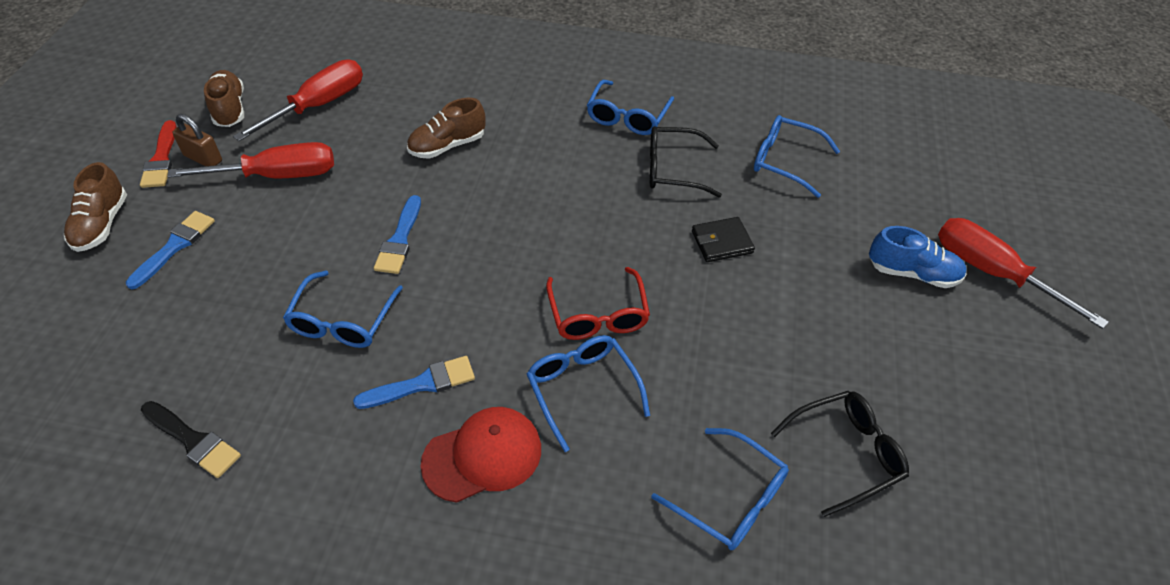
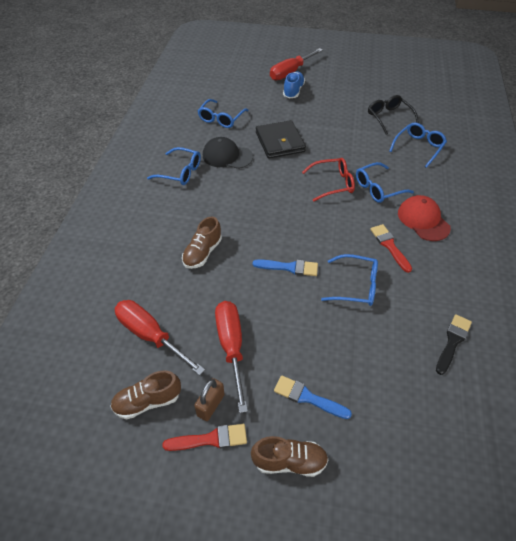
camera: 90 degrees left, 0 degrees up
(422, 384) = (389, 246): blue brush -> red brush
(447, 146) = (202, 253): brown shoe -> brown shoe turned 60 degrees clockwise
(673, 169) = (227, 156): black glasses -> black cap
(722, 242) = (280, 142): black wallet -> black wallet, size x1.75

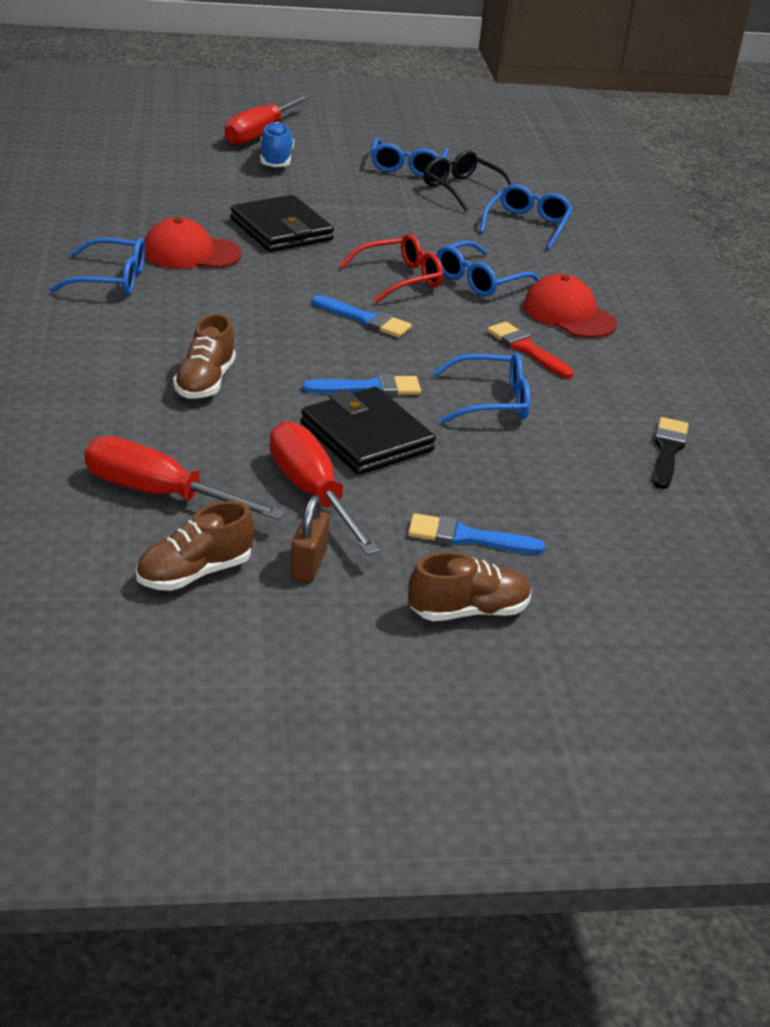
camera: 20 degrees left, 15 degrees down
(210, 439) = (326, 603): red brush -> none
(221, 119) = (155, 202): blue glasses -> blue glasses (407, 167)
(227, 156) = (191, 253): black cap -> red cap
(275, 306) = (366, 437): none -> black wallet
(304, 213) = (365, 319): none -> blue brush

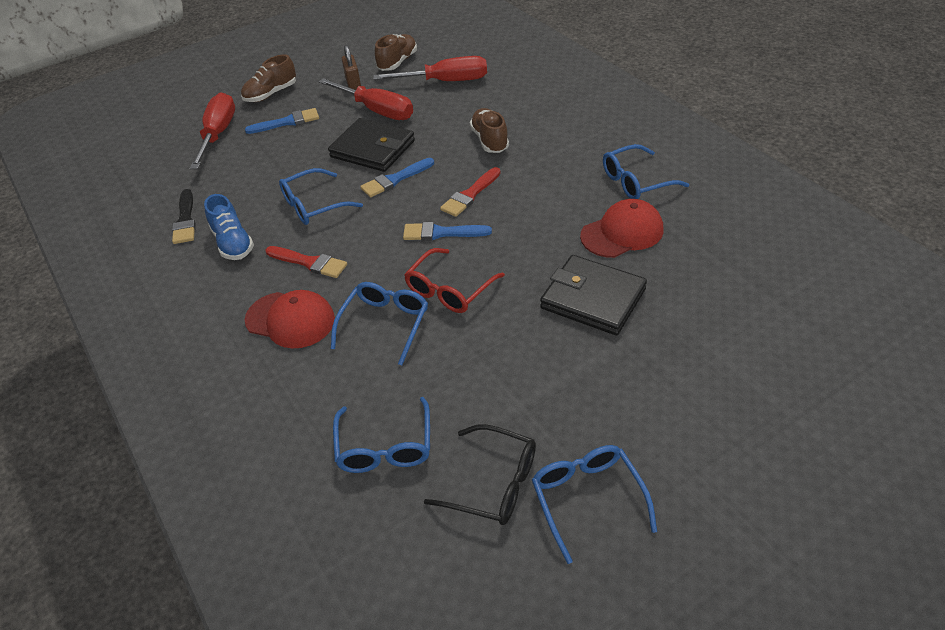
camera: 160 degrees right, 10 degrees up
(259, 134) = (801, 464): red screwdriver -> red screwdriver (218, 134)
(276, 160) = (721, 414): blue shoe -> blue shoe (233, 243)
(298, 338) = (470, 195): none -> red brush

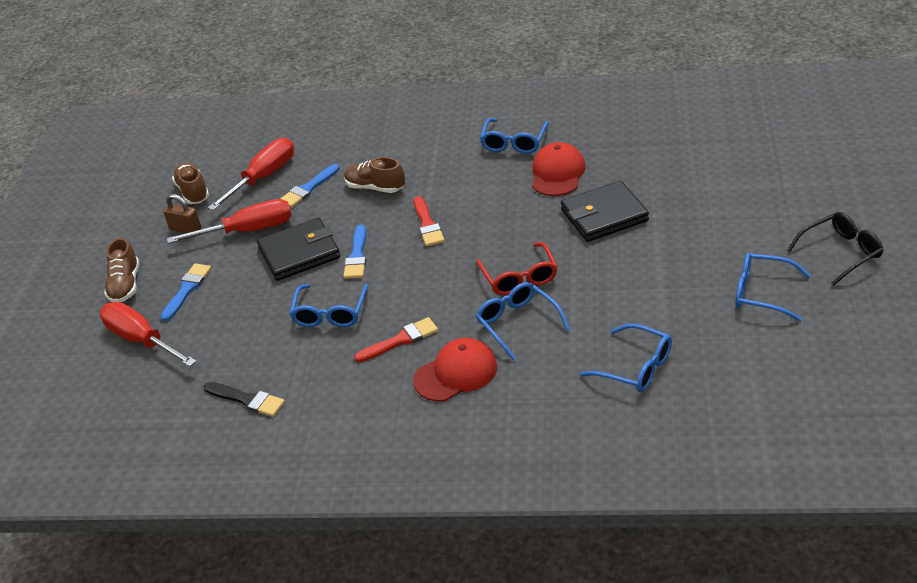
camera: 50 degrees left, 5 degrees down
(233, 243) = (319, 378): blue shoe -> none
(441, 233) = (453, 256): blue brush -> blue brush (308, 188)
(494, 484) = (714, 328): black glasses -> black glasses (841, 253)

